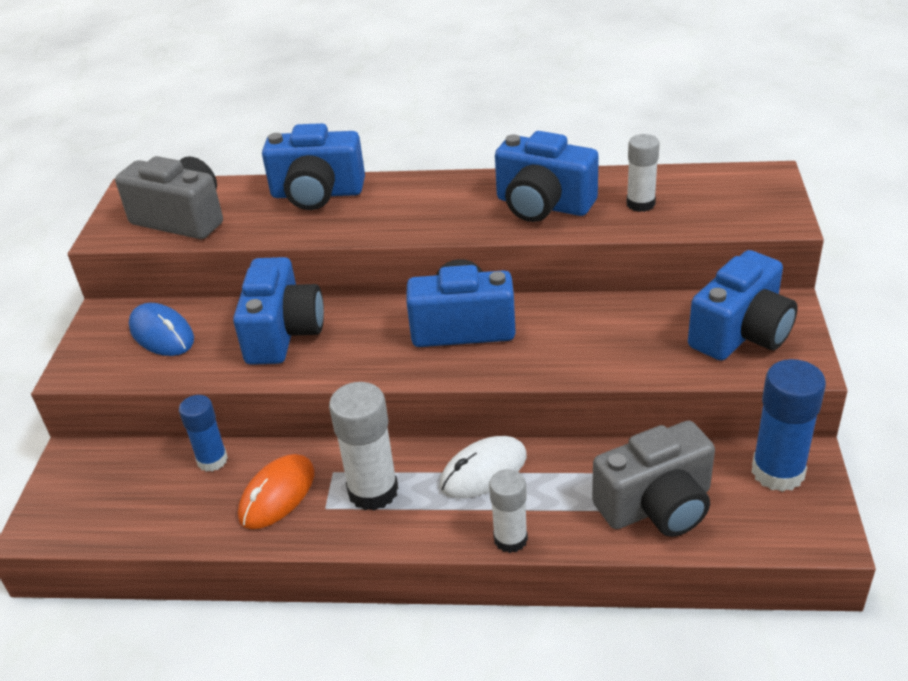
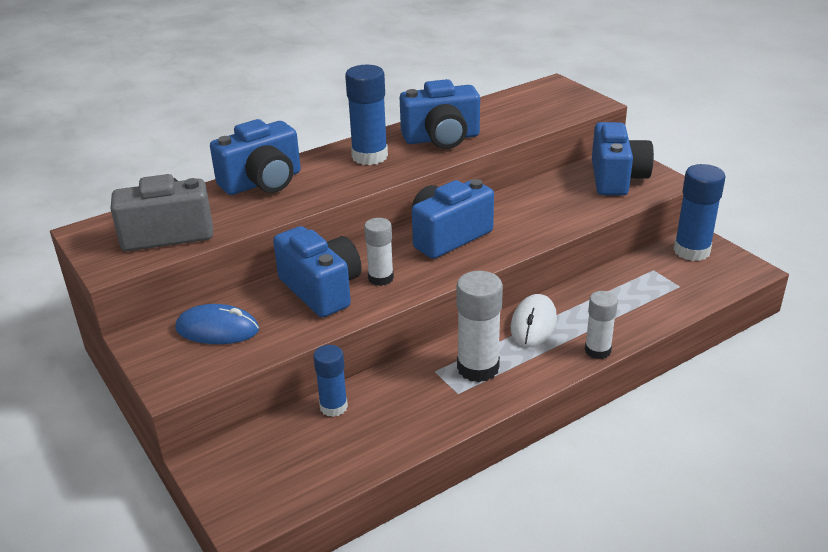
camera: 40 degrees left, 5 degrees down
(277, 494) = (413, 402): orange mouse -> none
(445, 201) = (369, 156): none -> blue glue stick
(640, 204) = (502, 119): white glue stick -> white glue stick (380, 278)
(657, 505) = (653, 295): grey camera -> none

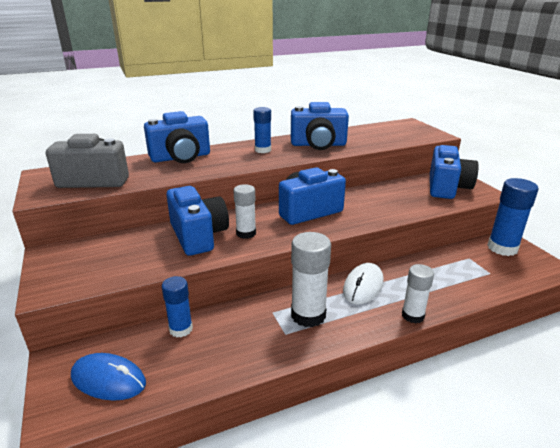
camera: 10 degrees right, 5 degrees down
(217, 329) = (107, 254): blue mouse -> blue mouse (108, 379)
(369, 156) = (263, 150): blue glue stick -> blue glue stick, size x0.63

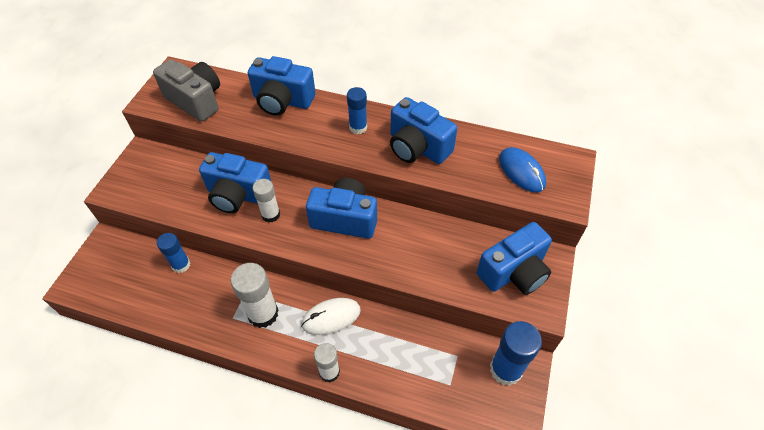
camera: 40 degrees right, 25 degrees up
(108, 379) = (114, 275): blue mouse -> blue mouse (521, 171)
(198, 236) = (238, 195): blue camera -> blue camera turned 90 degrees clockwise

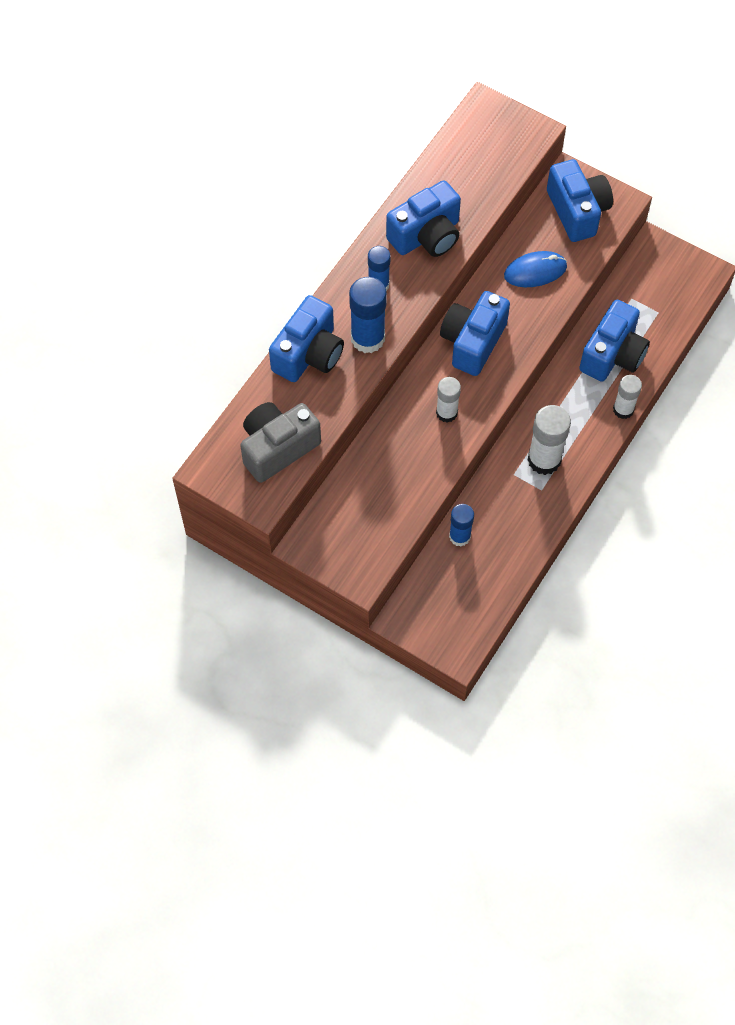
camera: 75 degrees left, 10 degrees up
(238, 195) = (408, 442): blue camera -> blue camera (612, 355)
(331, 317) = (564, 397): white mouse -> none
(505, 369) = (654, 263): blue glue stick -> blue glue stick (367, 338)
(521, 171) = (487, 154): blue mouse -> blue mouse (535, 271)

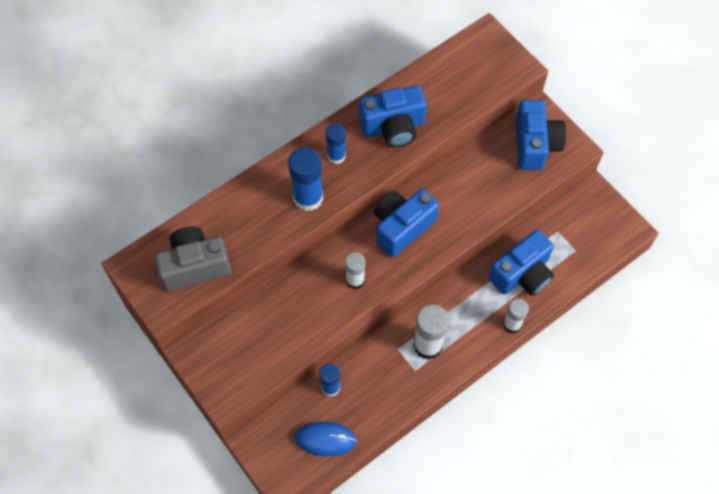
camera: 20 degrees right, 0 degrees up
(309, 354) = (255, 195): blue camera -> none
(535, 271) = (479, 184): blue mouse -> blue mouse (325, 439)

